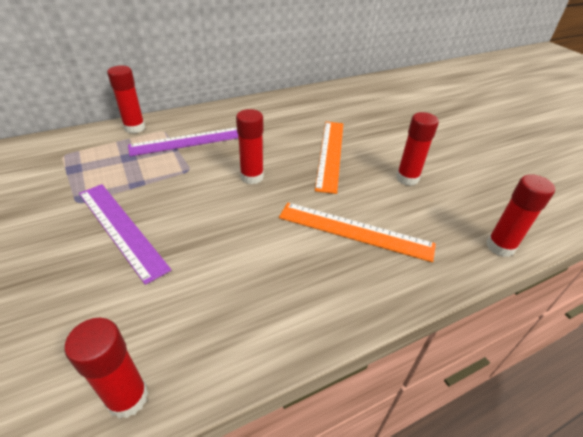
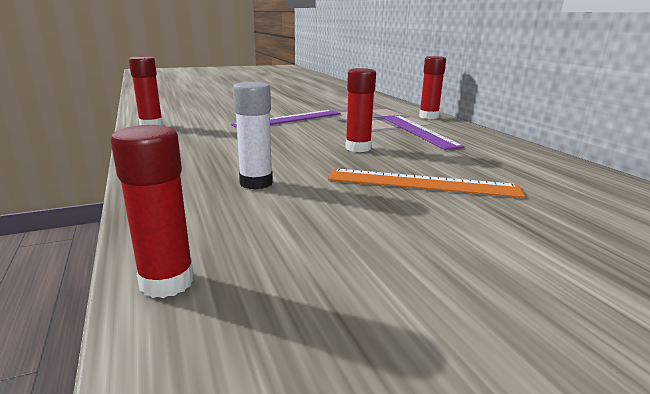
camera: 95 degrees right, 20 degrees down
(355, 231) = (256, 183): orange ruler -> white glue stick
(407, 178) = (370, 229): red glue stick -> none

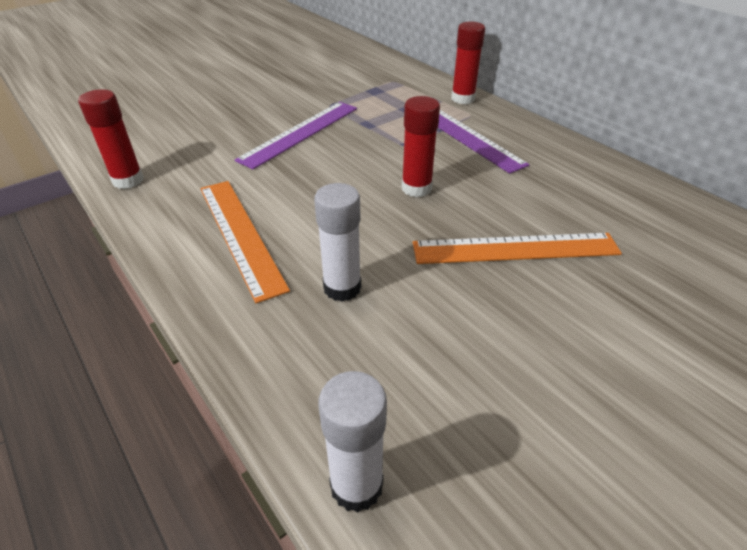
camera: 15 degrees left, 20 degrees up
(167, 282) = (356, 485): red glue stick -> white glue stick
(203, 152) = (240, 235): none -> orange ruler

